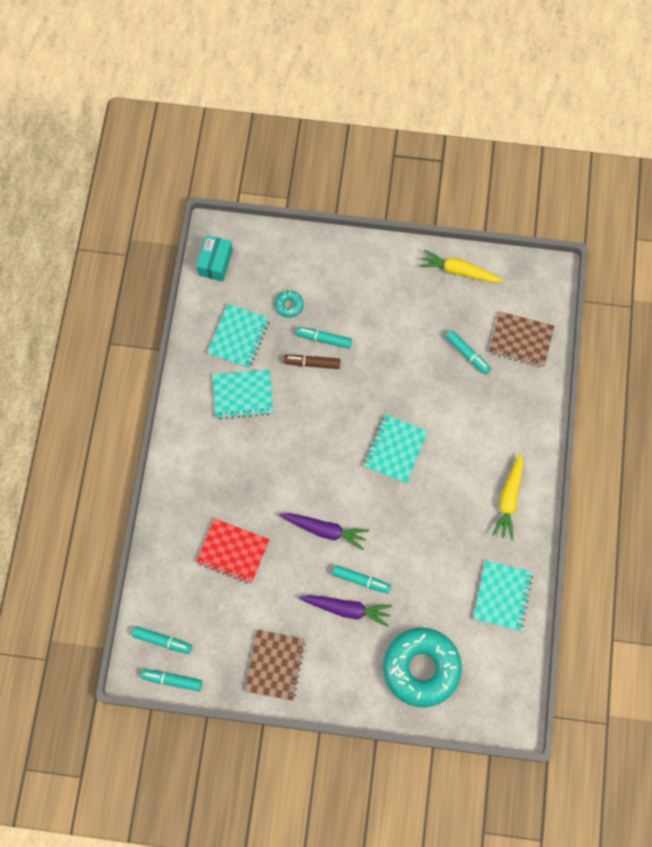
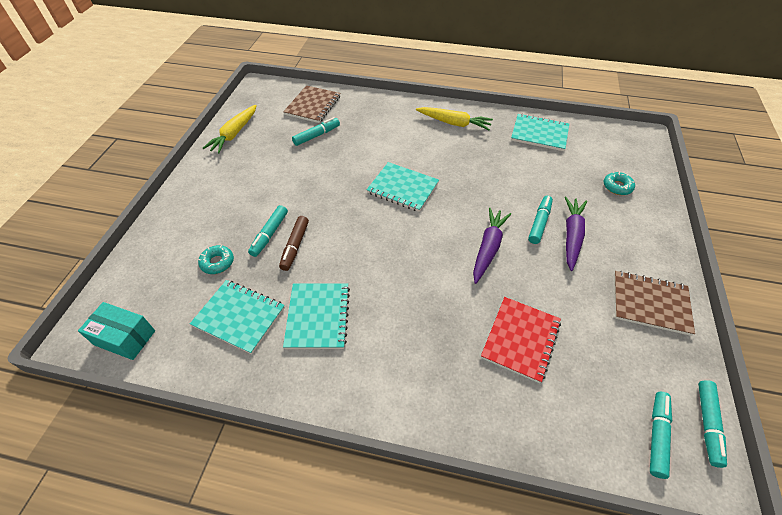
camera: 85 degrees left, 20 degrees down
(421, 668) = (617, 187): turquoise donut -> turquoise donut, size x0.40

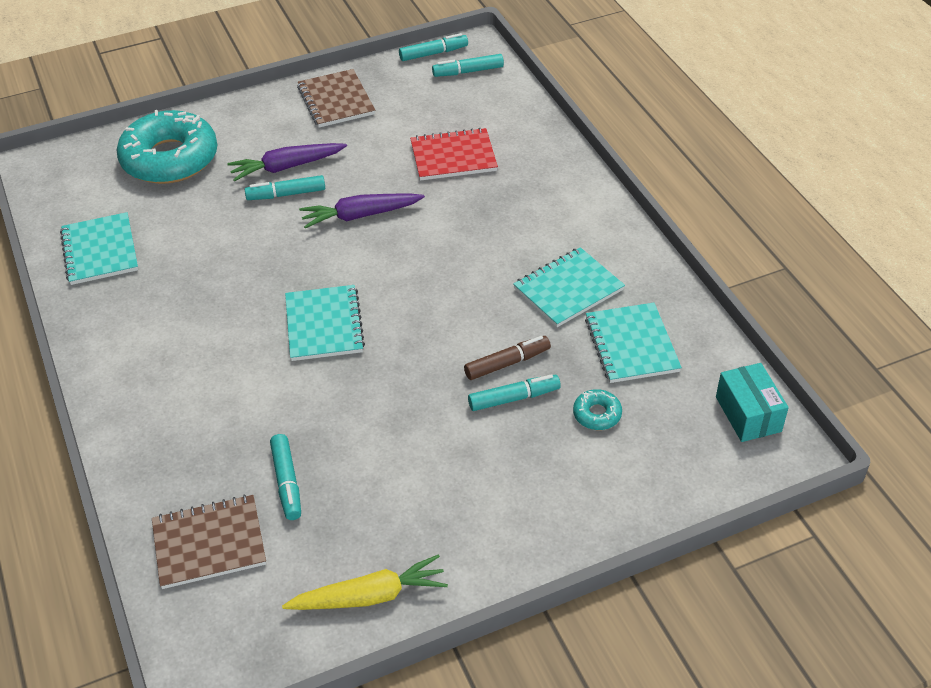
camera: 125 degrees left, 5 degrees down
(317, 135) = (287, 482): turquoise marker -> turquoise marker turned 120 degrees counterclockwise
(454, 123) = (135, 343): yellow carrot -> none
(617, 187) = (170, 159): turquoise donut -> turquoise donut, size x2.48

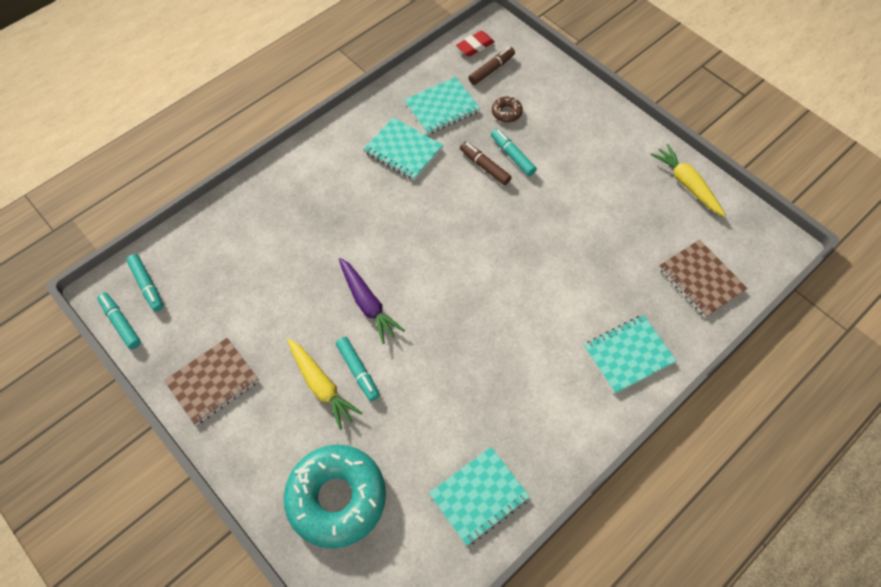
camera: 110 degrees left, 15 degrees up
(287, 167) = (321, 385): purple carrot -> yellow carrot
(287, 482) = (636, 255): turquoise marker -> none
(324, 325) = (494, 285): turquoise notebook -> turquoise notebook (628, 354)
(453, 157) = (274, 261): red notebook -> none
(597, 414) = (506, 112): turquoise donut -> brown donut
(691, 421) = (491, 69): none -> brown marker
(748, 414) = (475, 46): turquoise box -> red eraser

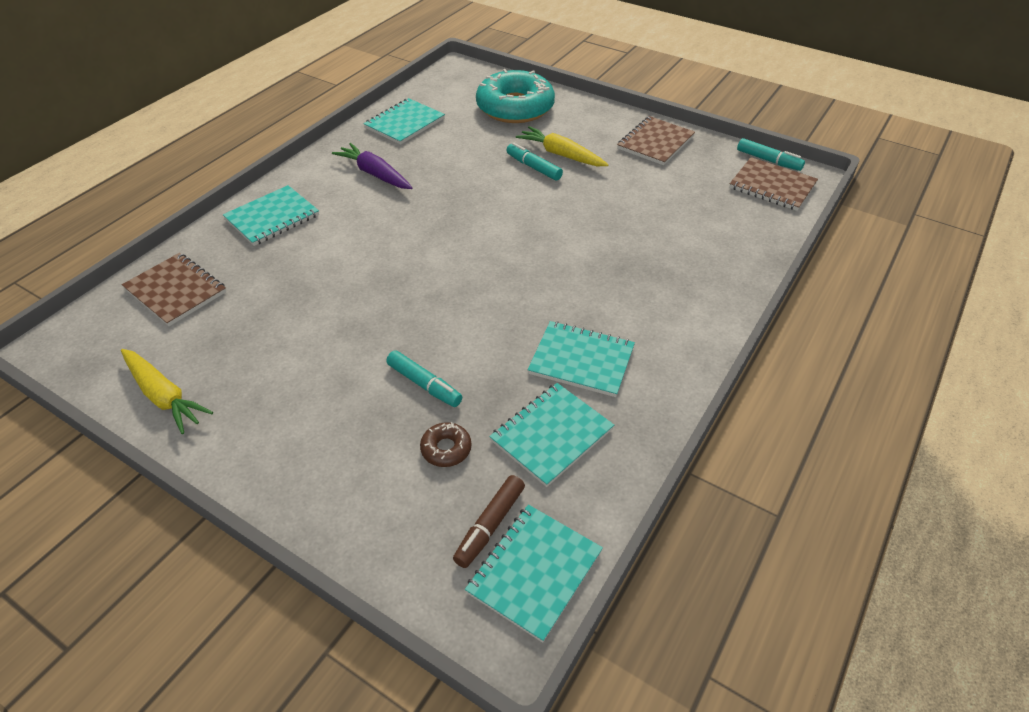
camera: 165 degrees right, 15 degrees down
(147, 285) = (772, 186): turquoise marker -> brown notebook
(367, 303) = (548, 209): purple carrot -> purple carrot (375, 174)
(475, 46) = (534, 572): red eraser -> turquoise notebook
(484, 166) = (461, 362): brown marker -> none

